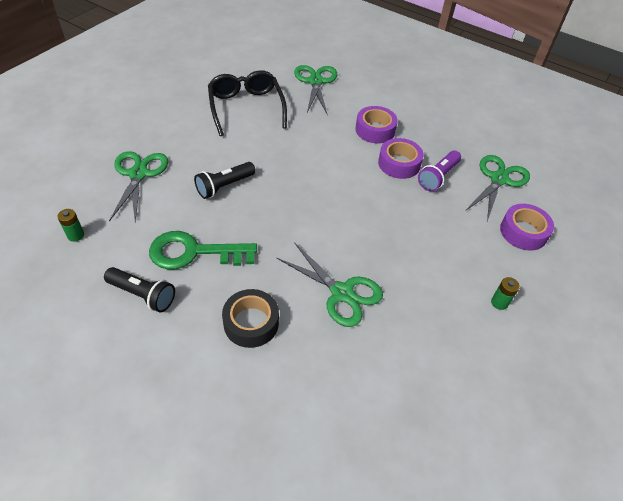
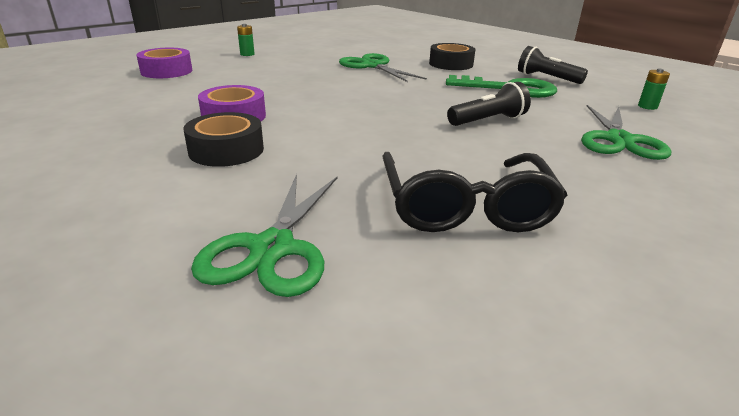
camera: 165 degrees left, 20 degrees down
(375, 130) = (226, 150): purple tape -> black tape
(438, 177) = (197, 103): purple flashlight -> none
(499, 179) = (123, 96): green scissors -> none

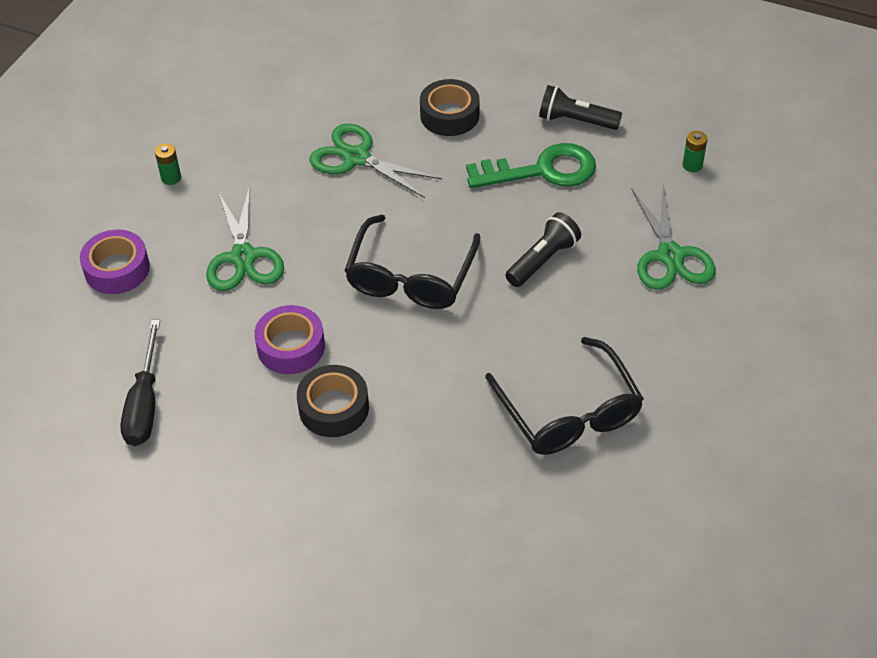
camera: 20 degrees left, 20 degrees up
(87, 117) = (145, 403): none -> black screwdriver
(272, 248) = (461, 508): green scissors -> green scissors (243, 257)
(367, 107) = (411, 276): none -> black glasses

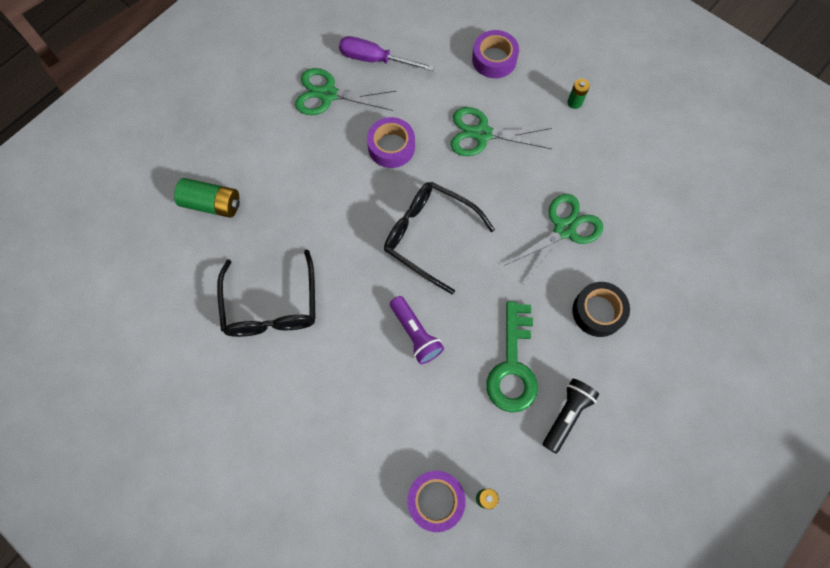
camera: 105 degrees right, 20 degrees up
(145, 403) = (375, 60): black screwdriver -> purple screwdriver
(334, 408) = (331, 161): black tape -> none
(449, 531) = (212, 204): none -> green battery
(543, 260) = (415, 334): black flashlight -> purple flashlight
(568, 411) = (271, 305): black glasses -> black glasses turned 90 degrees counterclockwise
(670, 256) = (388, 435): green scissors -> green scissors (328, 94)
(715, 202) = (435, 500): none -> purple tape

